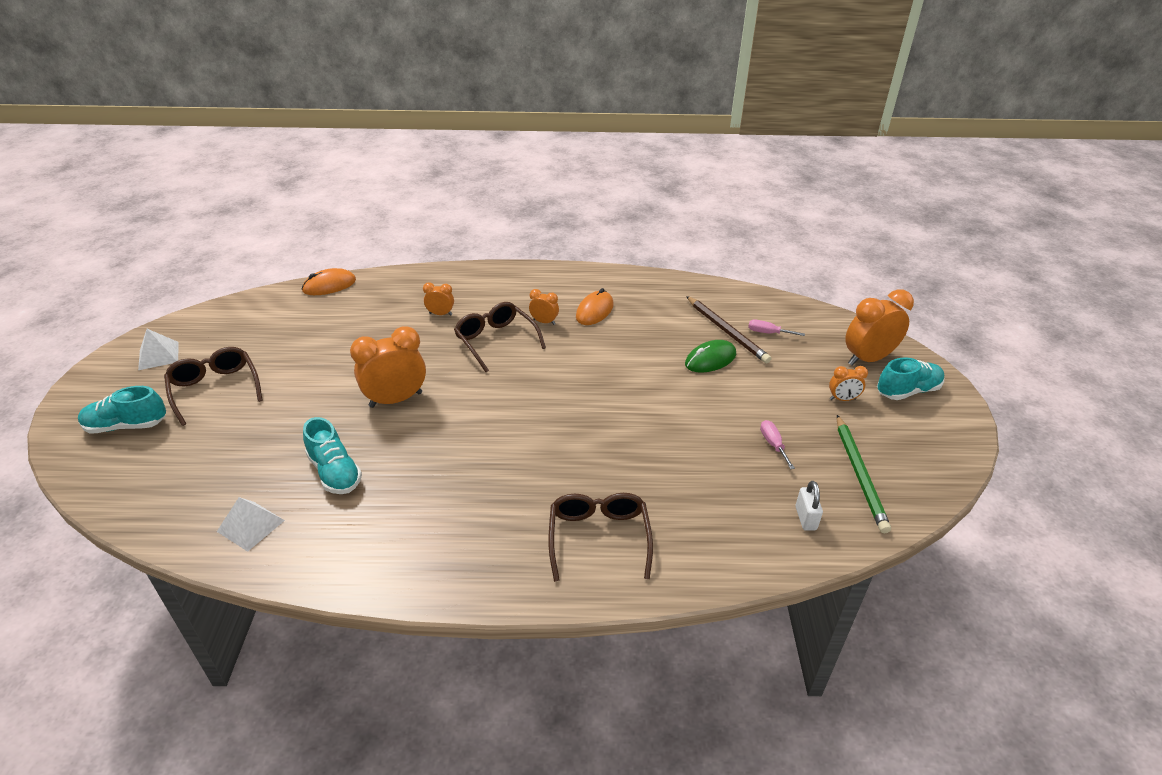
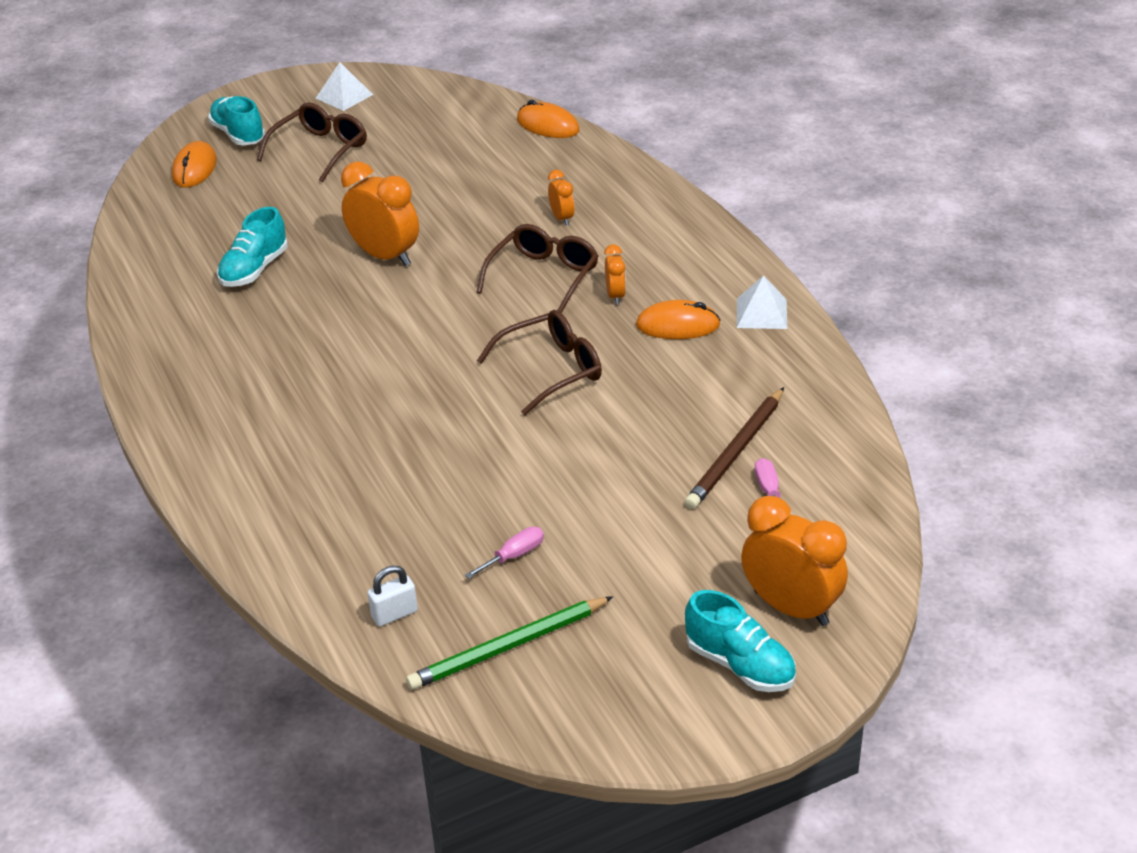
camera: 65 degrees right, 0 degrees up
(140, 466) = (194, 169): none -> orange mouse
(251, 525) = (161, 258): white pyramid -> white pyramid (762, 313)
(598, 537) = (268, 465): brown glasses -> brown glasses (552, 370)
(710, 359) = (654, 455): green mouse -> none
(842, 399) = (664, 600): orange clock -> none

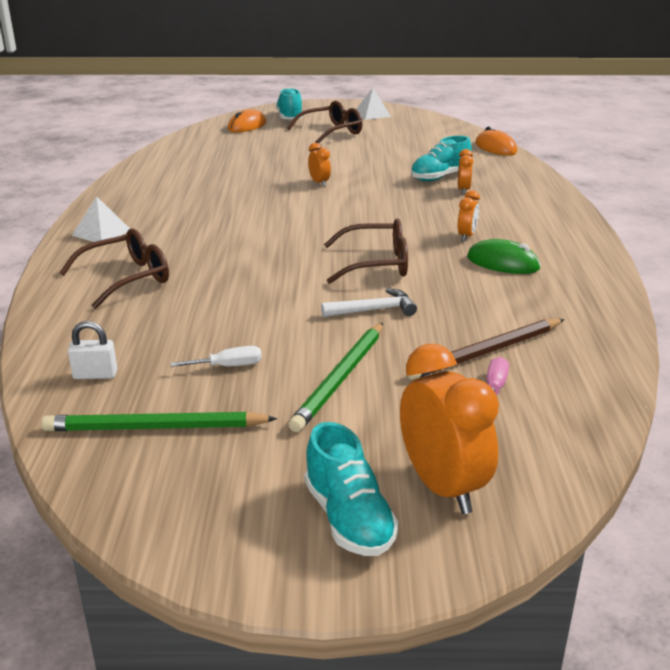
camera: 25 degrees right, 10 degrees down
(254, 269) = (229, 172): turquoise shoe -> turquoise shoe (440, 177)
(385, 256) = (319, 183): orange clock -> orange clock, size x0.51
(514, 556) = (229, 366): pink screwdriver -> white screwdriver
(544, 276) = (421, 215): brown glasses -> brown glasses (127, 278)
(596, 436) = (374, 310): none -> white hammer
(629, 530) = (341, 378): none -> green pencil
(678, 325) = (503, 263): orange mouse -> green mouse
(762, 313) = (582, 272): white pyramid -> white pyramid (101, 232)

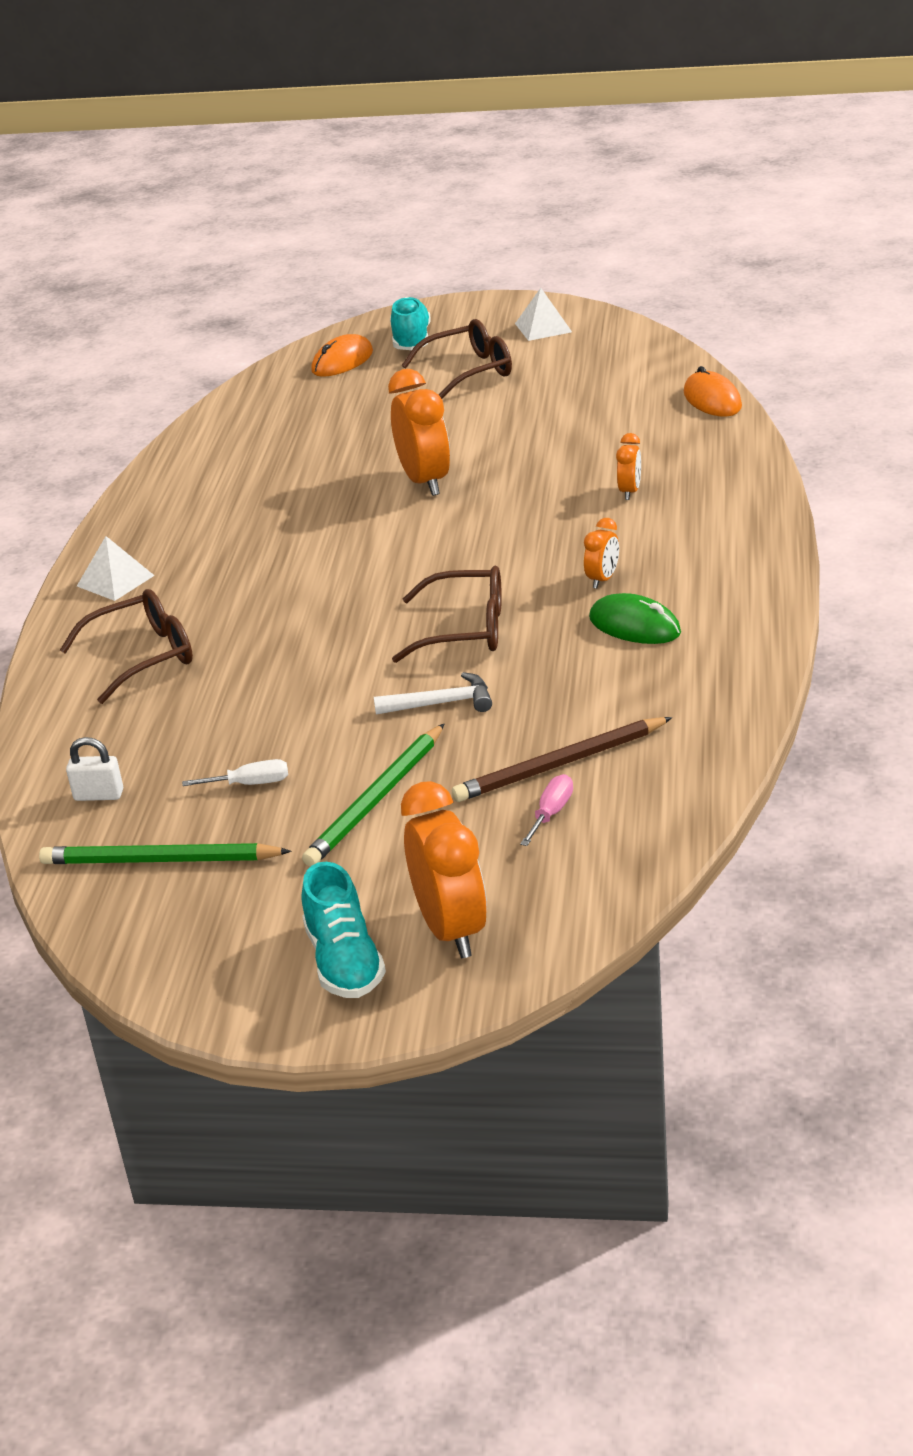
camera: 10 degrees right, 5 degrees up
(319, 183) = (425, 482): orange clock -> orange clock, size x1.98
(440, 177) = (604, 466): turquoise shoe -> none

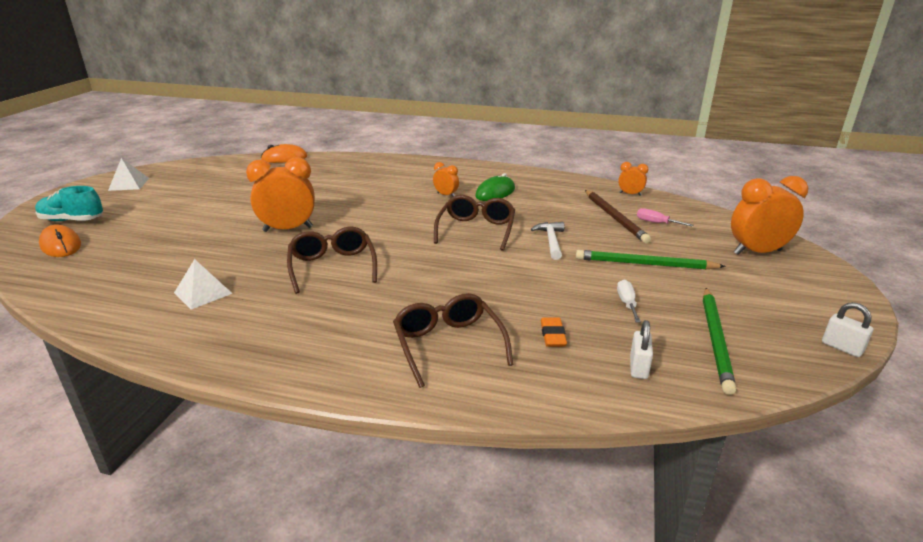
camera: 85 degrees left, 5 degrees down
(115, 581) = (314, 358): white pyramid -> white pyramid (203, 293)
(146, 978) = (842, 347): none -> white padlock
(166, 727) = (553, 335): none -> orange eraser
(344, 961) = (795, 281): turquoise shoe -> none
(376, 800) = (645, 264): green pencil -> green pencil turned 150 degrees clockwise
(469, 371) = (153, 207): brown glasses -> brown glasses (332, 266)
(630, 492) = (361, 182): orange clock -> orange clock (630, 194)

